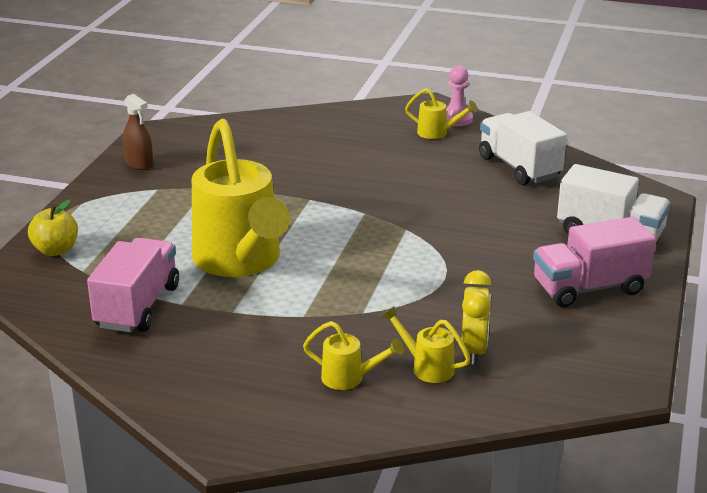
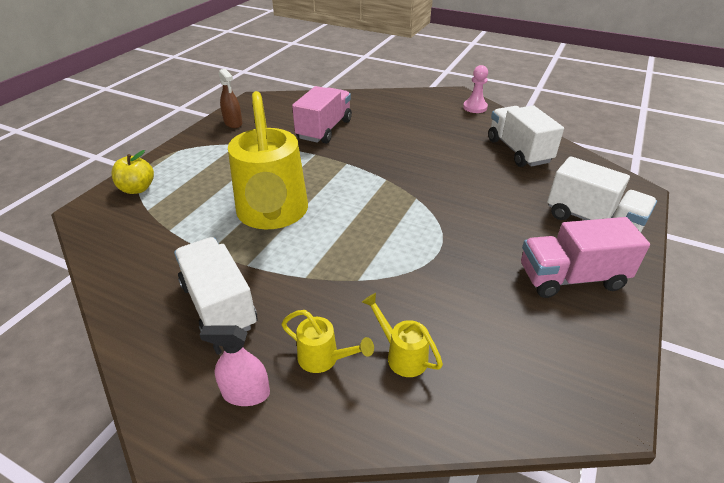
camera: 10 degrees right, 10 degrees up
(137, 306) = (172, 250): pink truck -> pink truck (324, 129)
(219, 349) = (219, 305): none -> white truck
(281, 411) = (246, 393): none -> pink spray bottle
(438, 133) = (458, 117): yellow watering can -> none
(473, 351) = (451, 340): yellow clock -> none

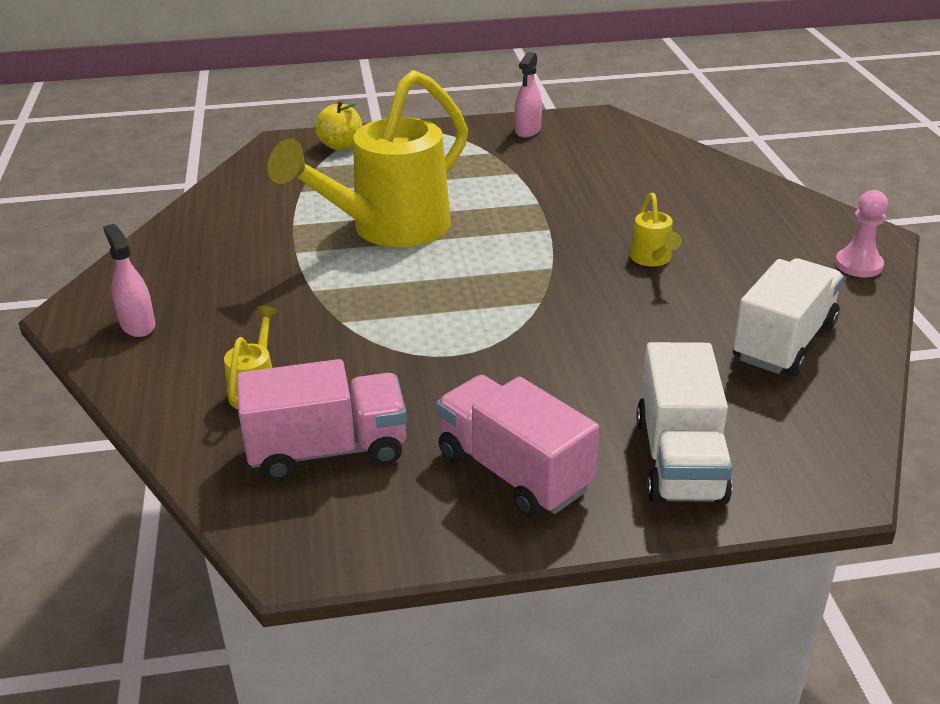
camera: 55 degrees right, 5 degrees down
(219, 305) = (227, 264): white truck -> none
(233, 123) = (528, 130): brown spray bottle -> pink spray bottle
(324, 129) = (602, 185): pink truck -> pink truck (328, 450)
(324, 359) = (211, 347): yellow watering can -> yellow watering can (652, 260)

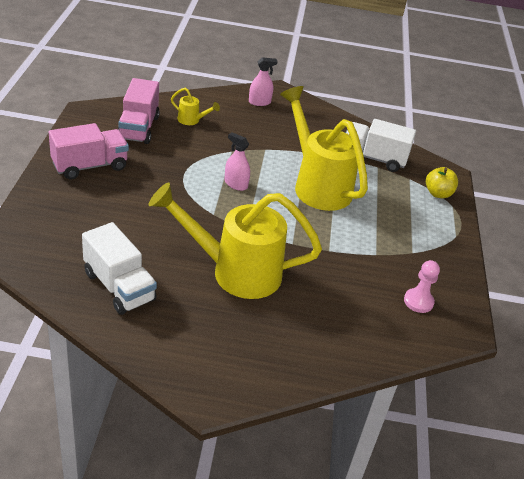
camera: 100 degrees right, 5 degrees up
(528, 130) = (446, 282): pink spray bottle -> pink spray bottle (236, 184)
(652, 260) = (234, 271): yellow watering can -> yellow watering can, size x2.46
(680, 460) = (60, 211): white truck -> white truck (373, 158)
(858, 265) = (176, 366): pink pawn -> pink pawn (418, 301)

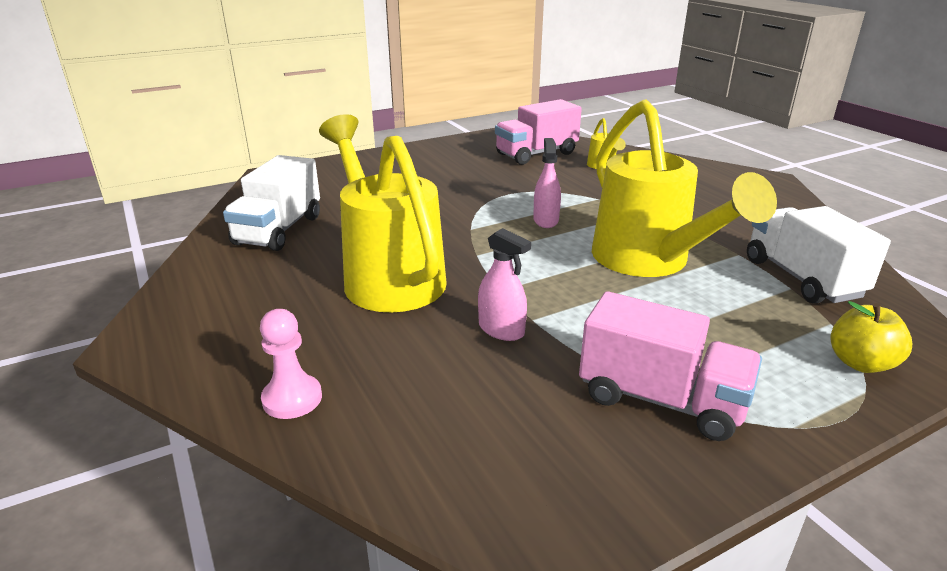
camera: 60 degrees right, 10 degrees down
(90, 166) = (439, 159): pink truck -> pink truck (661, 399)
(259, 102) = (719, 179): pink spray bottle -> pink spray bottle (501, 330)
(317, 185) = (650, 262): yellow watering can -> yellow watering can turned 135 degrees clockwise
(418, 301) = (545, 448): pink pawn -> pink pawn (292, 399)

